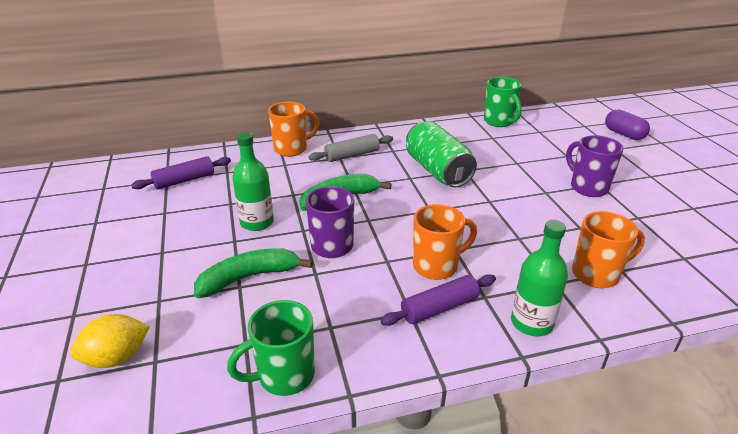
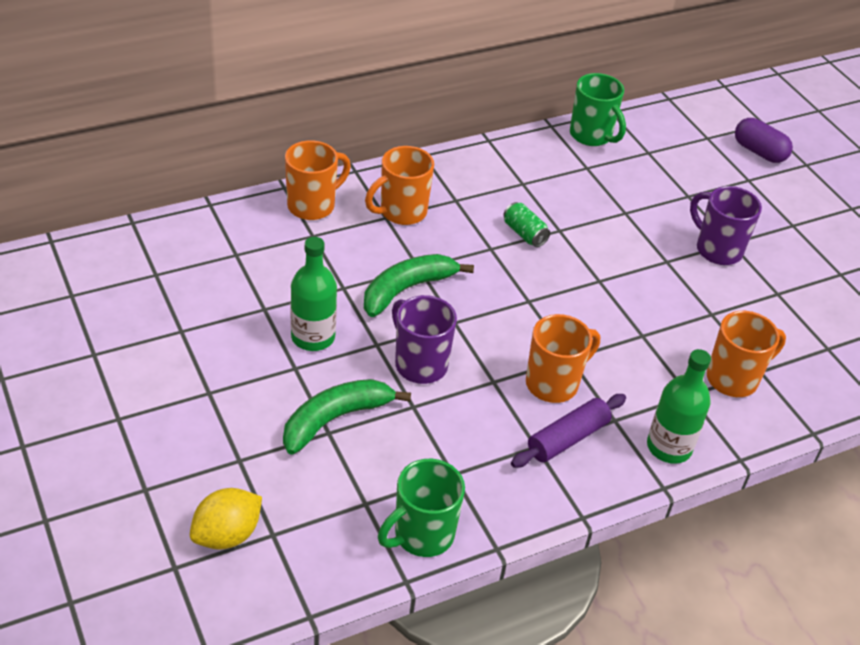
camera: 15 degrees left, 10 degrees up
(184, 180) = (182, 273): purple rolling pin -> none
(352, 155) = (401, 212): grey rolling pin -> orange mug
(437, 171) = (524, 234): green can -> green can, size x0.46

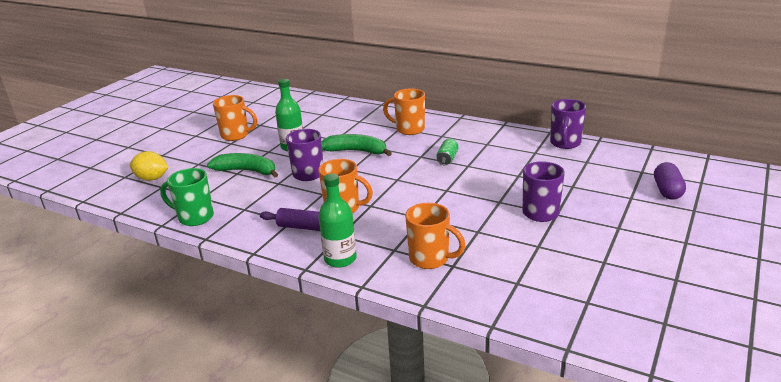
camera: 60 degrees right, 15 degrees down
(312, 205) = (379, 113): orange mug -> orange mug (236, 135)
(591, 136) = (565, 143): green mug -> purple mug

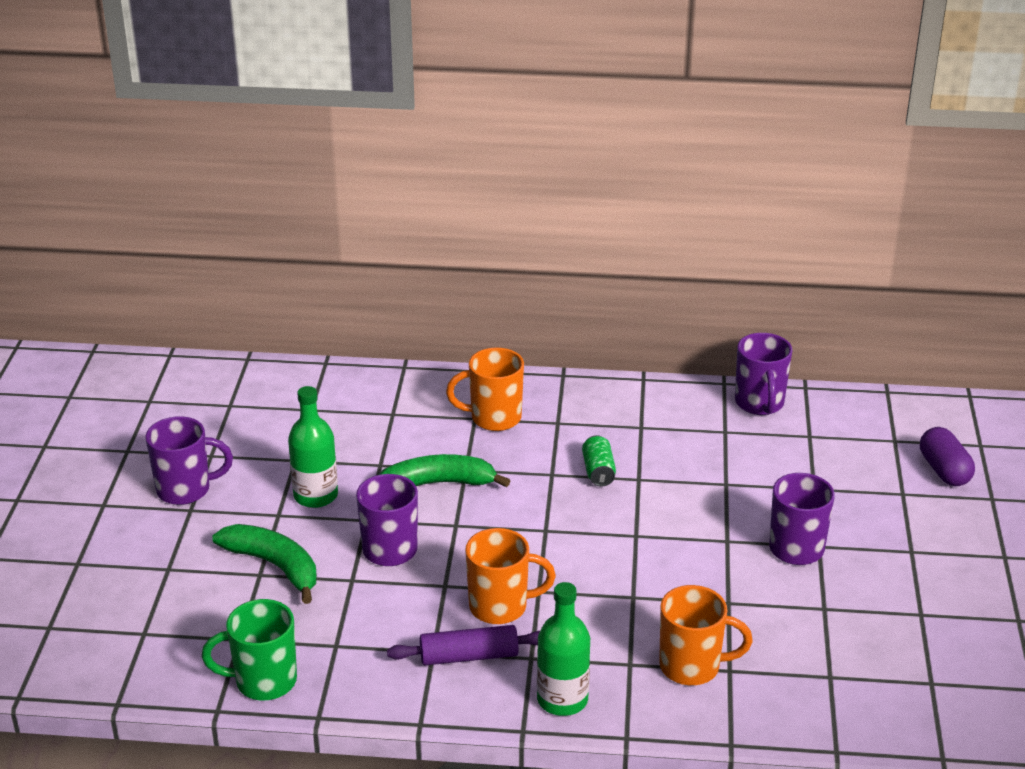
camera: 25 degrees left, 5 degrees up
(152, 178) = (108, 619): yellow lemon -> none
(236, 135) = (186, 490): orange mug -> purple mug
(247, 171) = (274, 566): green banana -> green banana turned 45 degrees clockwise

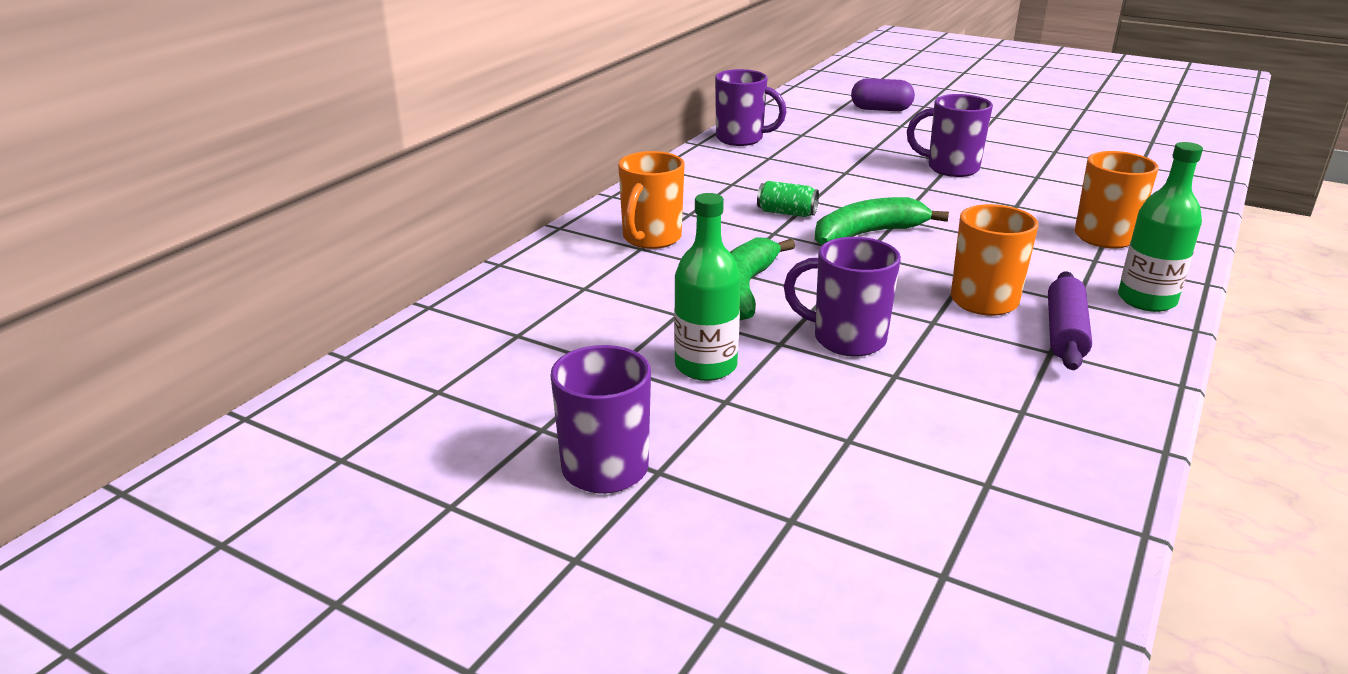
camera: 65 degrees left, 5 degrees down
(263, 681) = (1086, 480): green mug -> none
(274, 566) = (837, 424): green banana -> green banana (867, 234)

